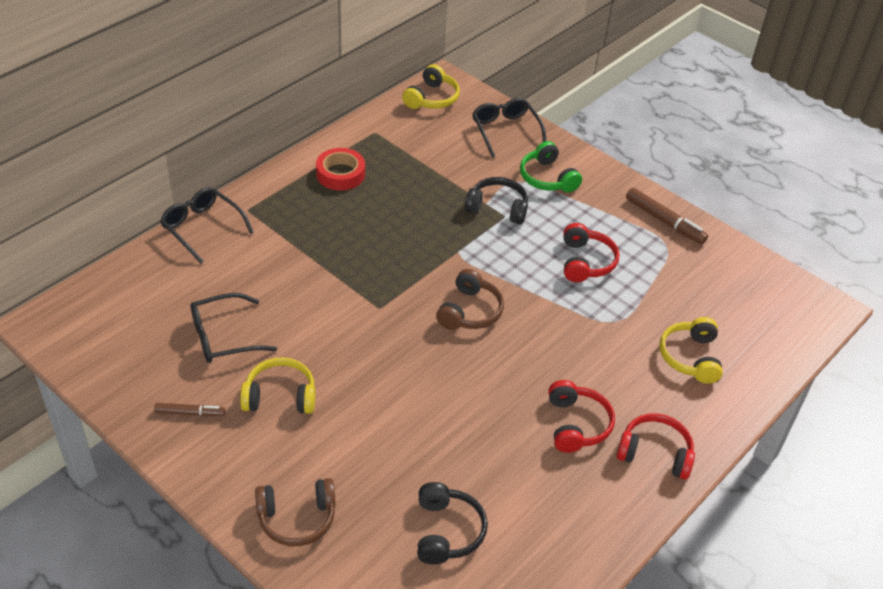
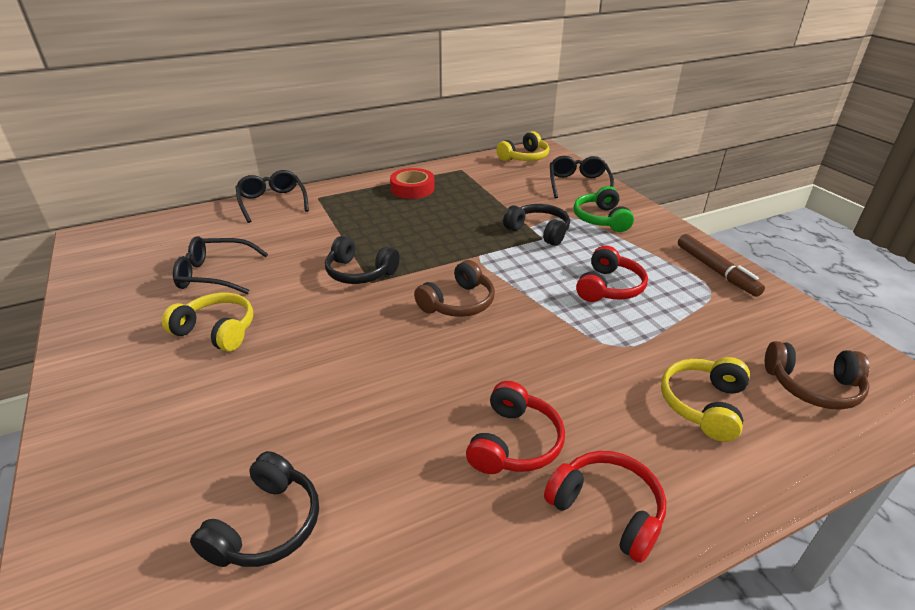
camera: 25 degrees right, 10 degrees down
(190, 413) = (126, 324): brown marker -> none
(297, 518) = (119, 452): brown headphones -> brown headphones (812, 386)
(361, 300) = (359, 273): none -> black headphones

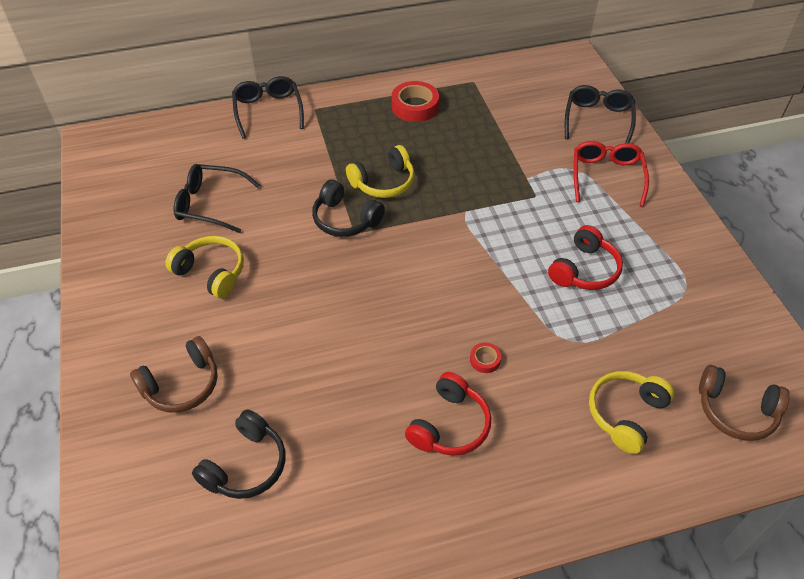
camera: 10 degrees right, 15 degrees up
(458, 303) = (433, 270): brown headphones -> brown headphones (182, 385)
(524, 157) = (549, 69): yellow headphones -> yellow headphones (383, 182)
(535, 374) = (485, 360): none -> red tape
(539, 231) = (534, 186): black headphones -> none
(601, 219) = (606, 176): green headphones -> red glasses
(607, 510) = (508, 496): red headphones -> none
(716, 271) = (702, 263): brown marker -> none

